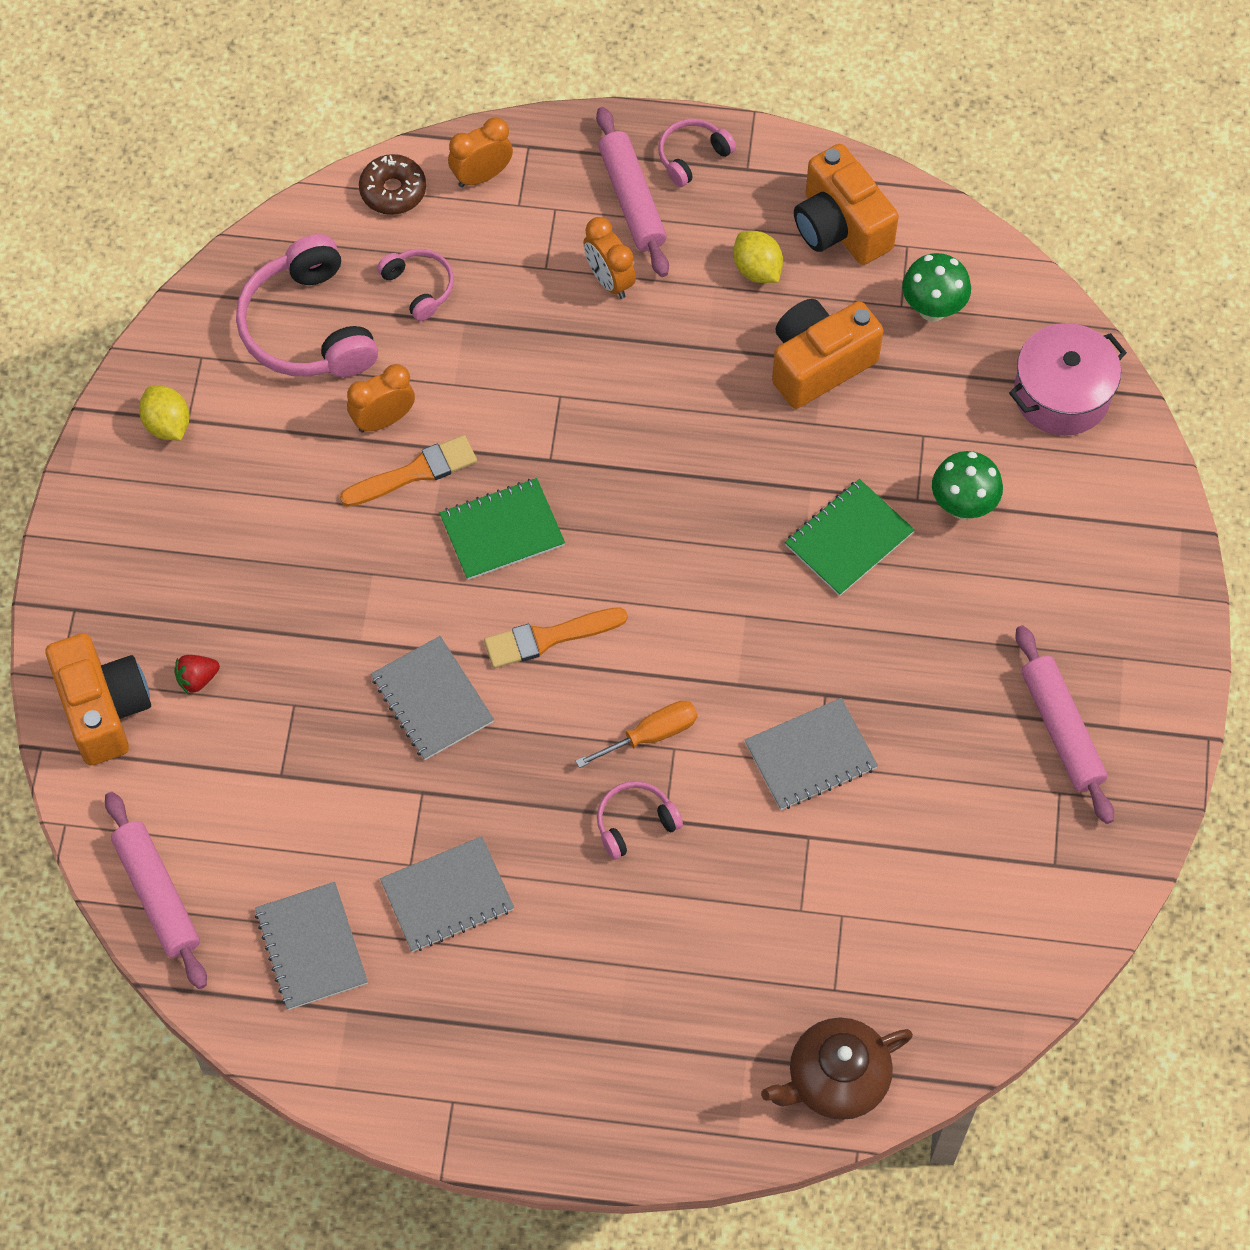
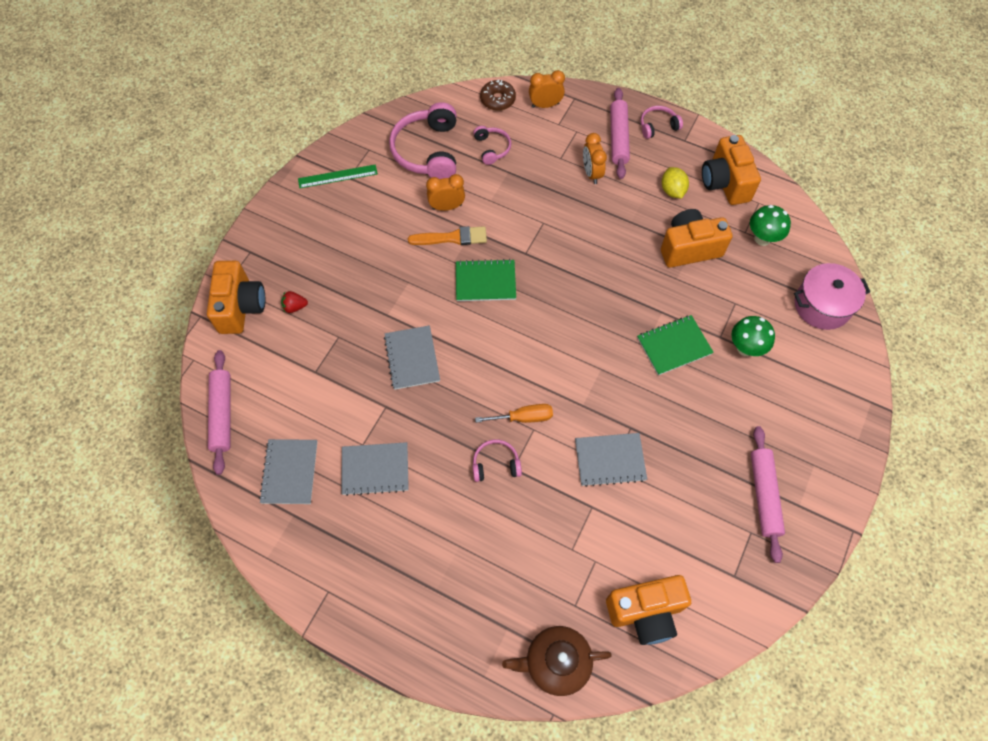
camera: 20 degrees right, 0 degrees up
(167, 424) = (337, 176): yellow lemon -> green ruler
(548, 638) = (488, 345): orange brush -> none
(941, 962) = (645, 612): none -> orange camera

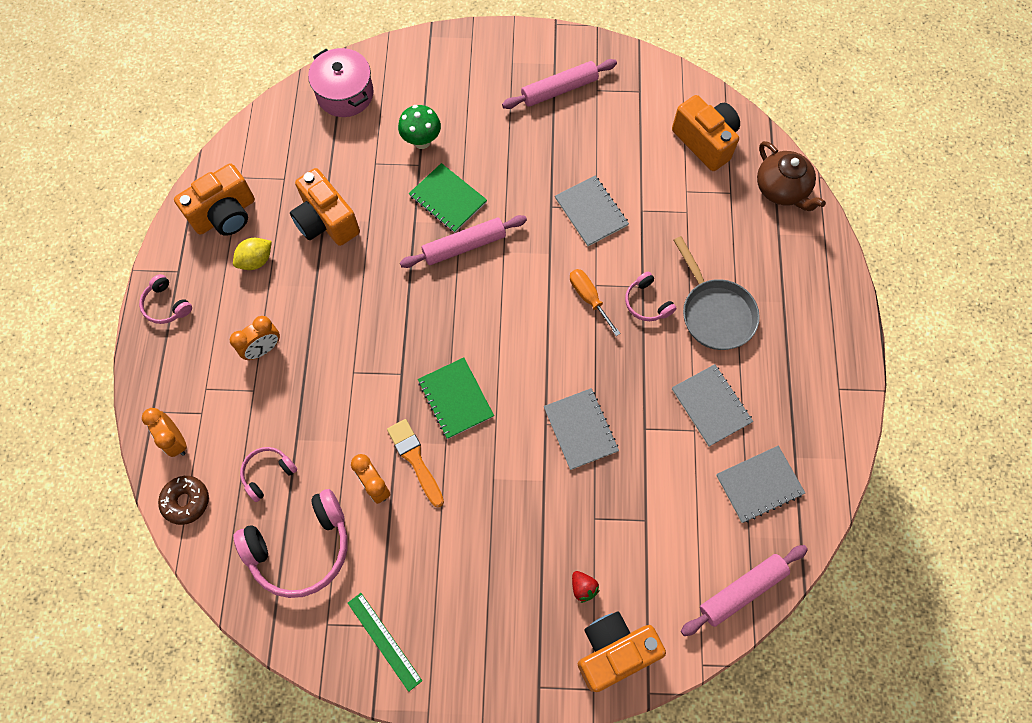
camera: 115 degrees left, 5 degrees up
(412, 358) = (580, 429): grey notebook -> grey notebook turned 75 degrees counterclockwise
(456, 519) = (715, 313): none -> grey pan
(618, 138) = (199, 340): pink rolling pin -> pink rolling pin (464, 246)
(762, 238) = (286, 161): green mushroom -> none

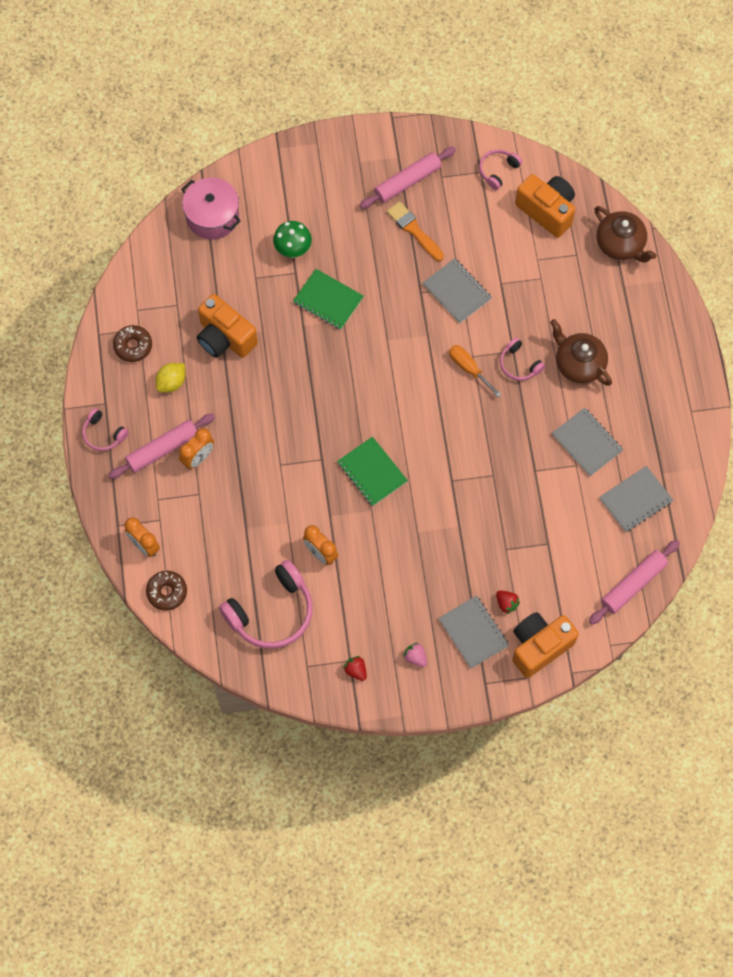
camera: 10 degrees left, 0 degrees up
(225, 214) = (133, 346): orange camera -> brown donut
(268, 473) = (229, 559): pink headphones -> pink headphones (498, 170)
(384, 641) = (356, 670): green ruler -> red strawberry
(415, 459) = (349, 527): orange brush -> orange brush (414, 230)
(460, 637) = (415, 657): none -> pink strawberry
(464, 246) = (351, 340): pink rolling pin -> pink rolling pin (162, 449)
(580, 429) = (481, 480): grey notebook -> grey notebook (473, 632)
(715, 313) = (578, 364): grey pan -> brown teapot

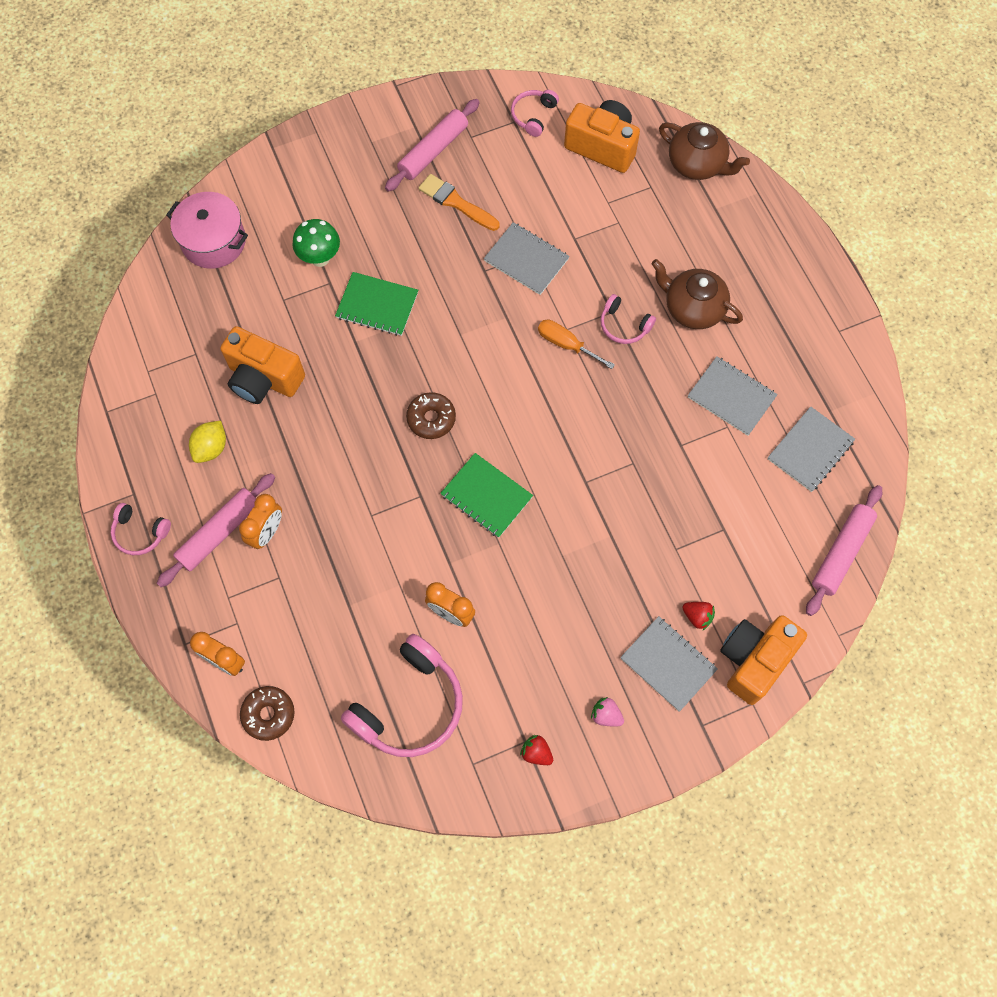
camera: 15 degrees left, 0 degrees up
(133, 346) = (152, 415): brown donut -> brown donut (431, 419)

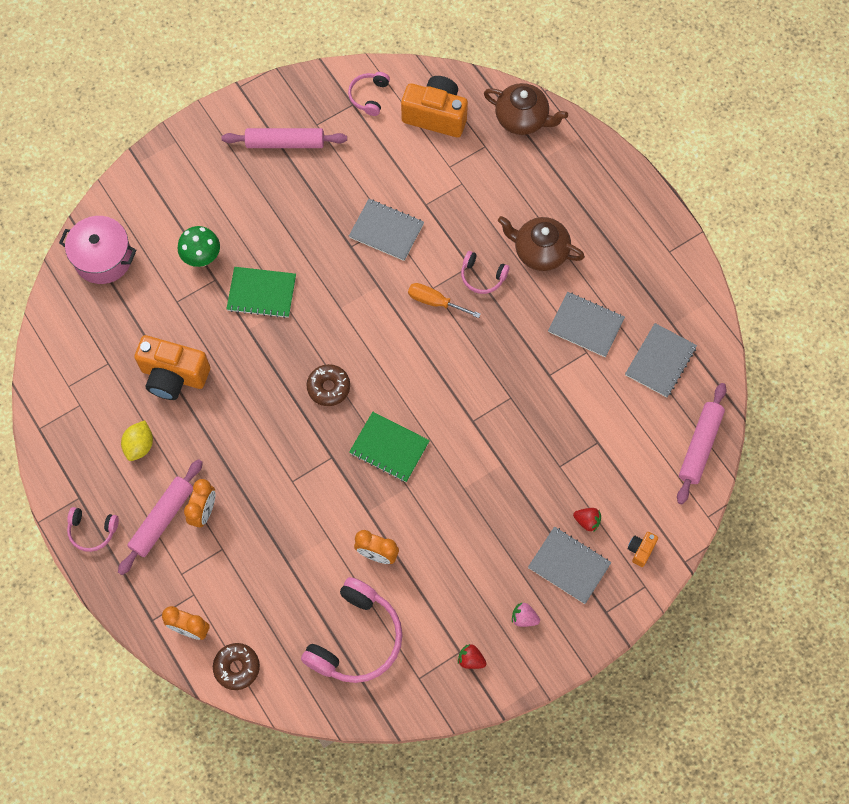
camera: 10 degrees left, 0 degrees up
(433, 151) = (285, 143): pink rolling pin -> pink rolling pin turned 60 degrees clockwise
(456, 202) = (314, 188): orange brush -> none
(754, 660) = (640, 550): orange camera -> orange camera, size x0.45

